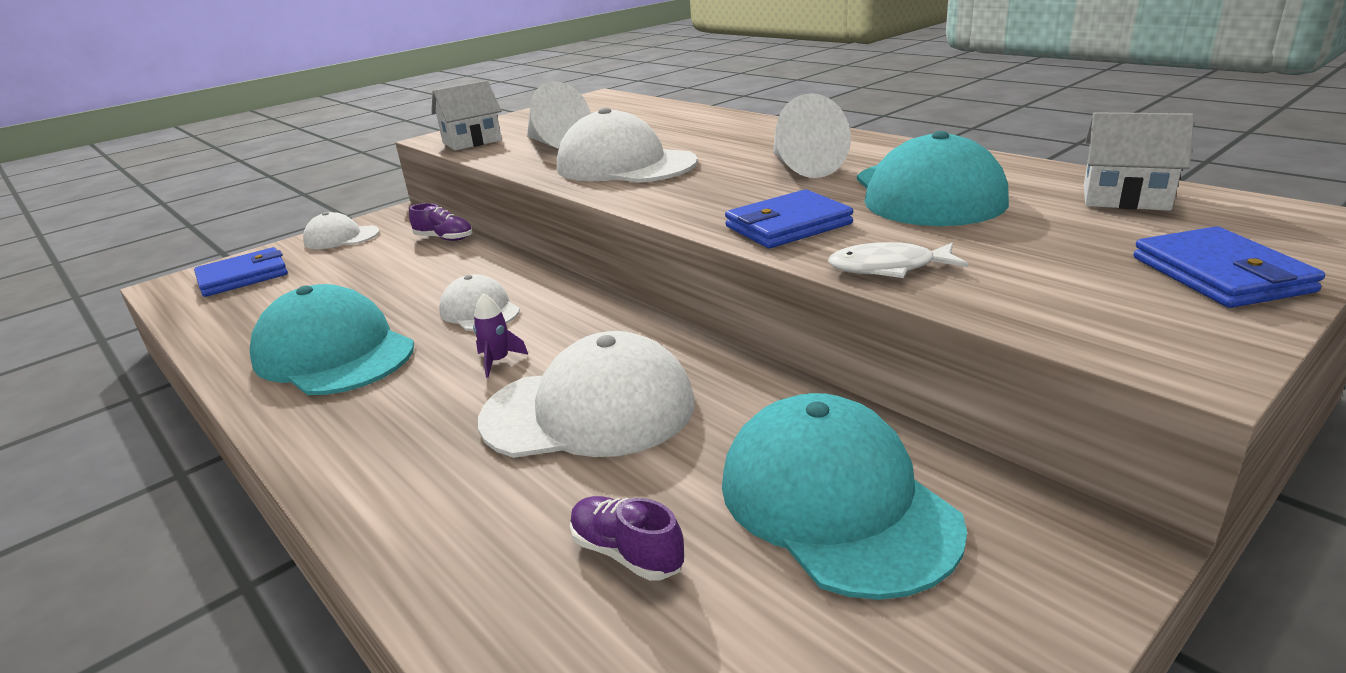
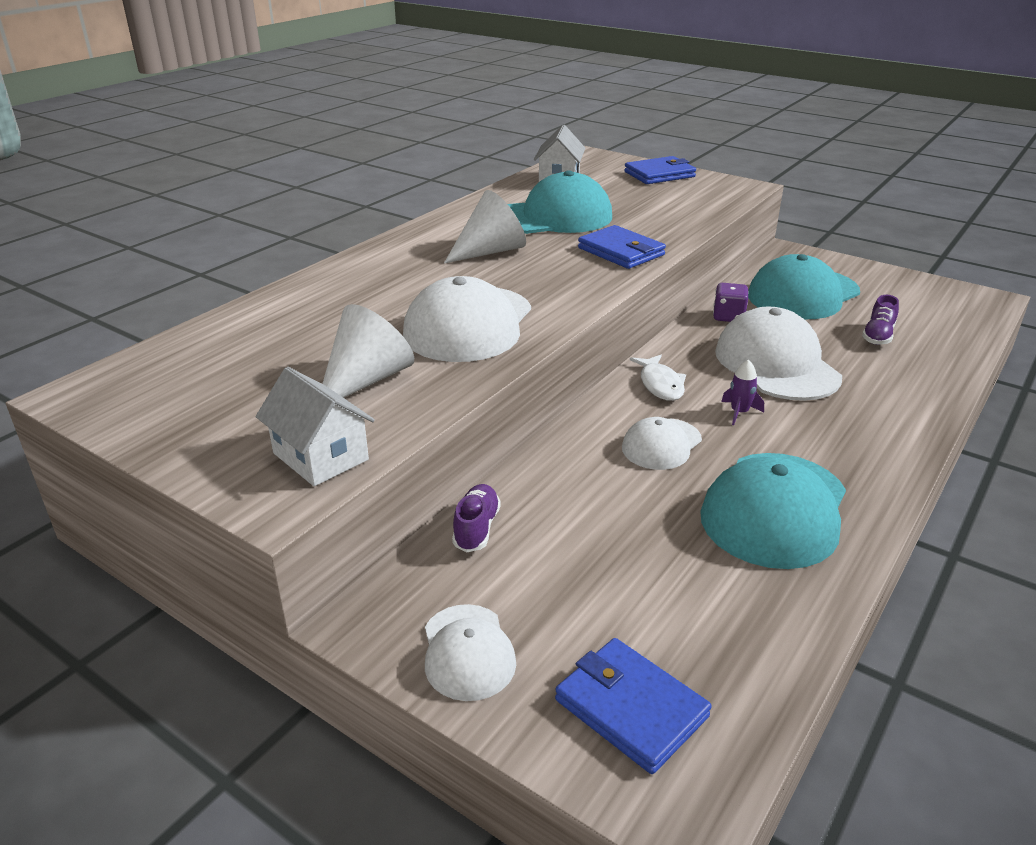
camera: 105 degrees left, 5 degrees up
(752, 396) = (728, 317): none -> purple dice
(888, 268) = (679, 227): white fish -> white fish (660, 384)

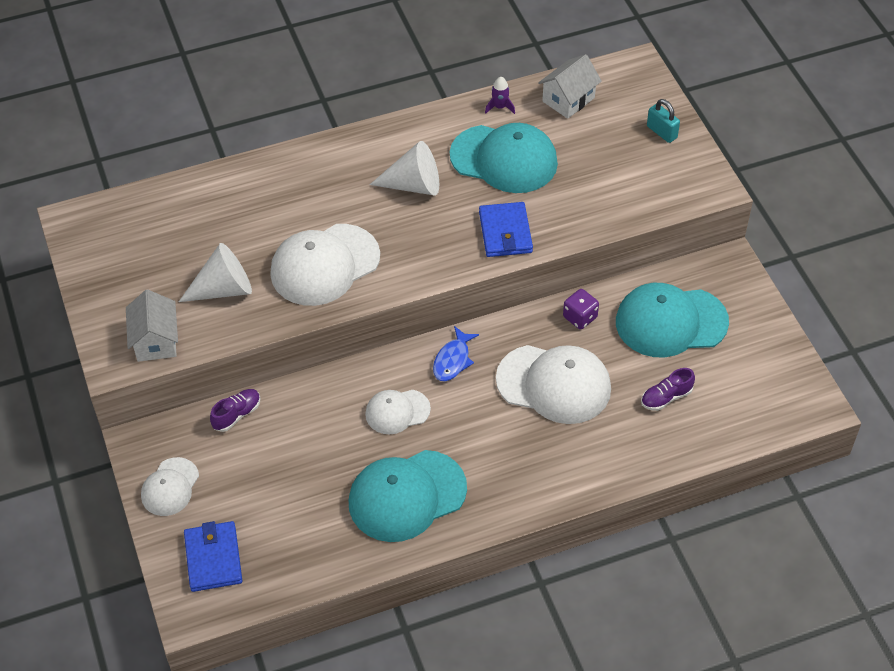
camera: 35 degrees right, 20 degrees up
(659, 174) = (661, 132): blue wallet -> turquoise padlock
(660, 384) = (453, 360): white fish -> blue fish
(739, 412) = (475, 413): purple rocket -> purple rocket (500, 107)
(776, 364) = (554, 384): white cap -> white cap turned 90 degrees clockwise

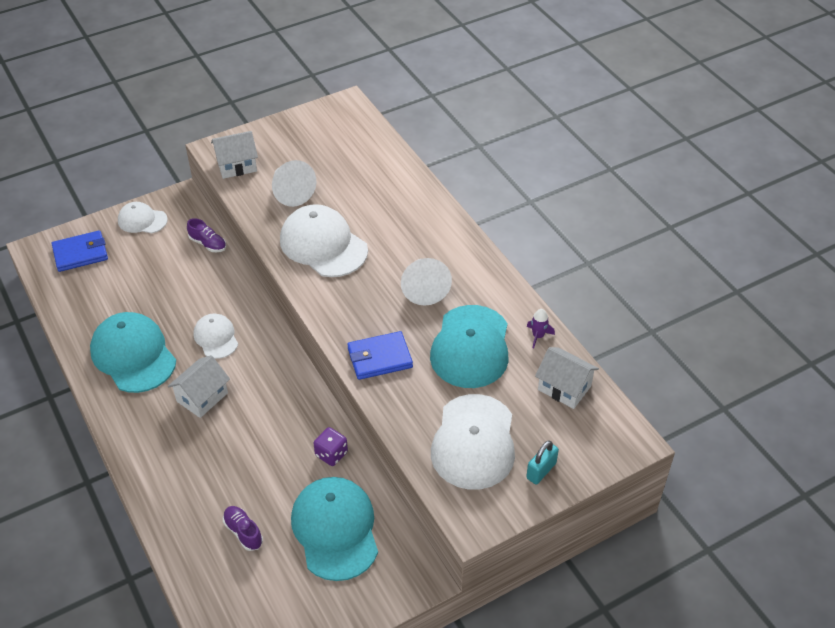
camera: 80 degrees right, 5 degrees down
(453, 360) = (272, 367): blue fish -> none
(484, 428) = (202, 397): none -> white house
(554, 384) = (252, 442): white cap -> white cap (474, 442)

